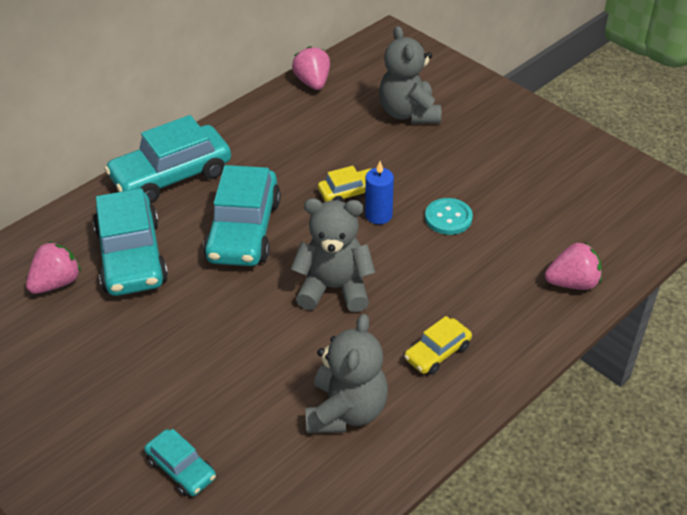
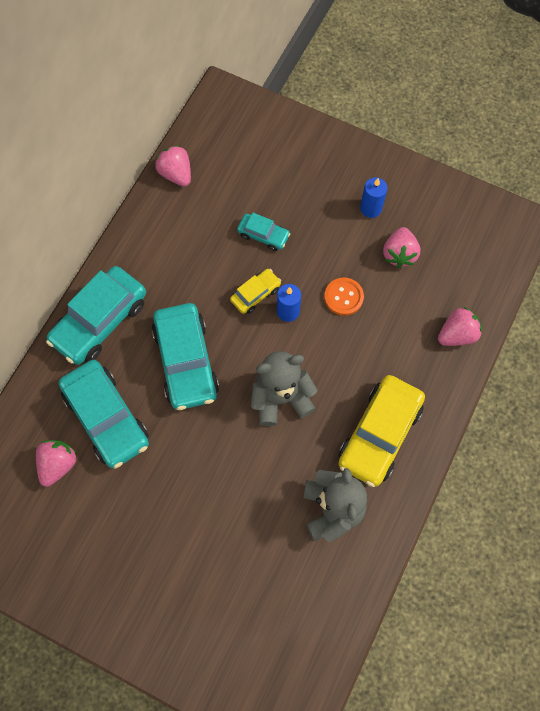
camera: 20 degrees left, 25 degrees up
(181, 469) = (235, 599): turquoise car -> turquoise car (263, 235)
(409, 113) = (272, 188): grey teddy bear -> none
(437, 353) = (379, 434): yellow car -> yellow car, size x1.98
(448, 218) = (343, 297): turquoise button -> orange button
(511, 152) = (371, 208): none -> blue candle
(529, 196) = (399, 254): none -> pink strawberry

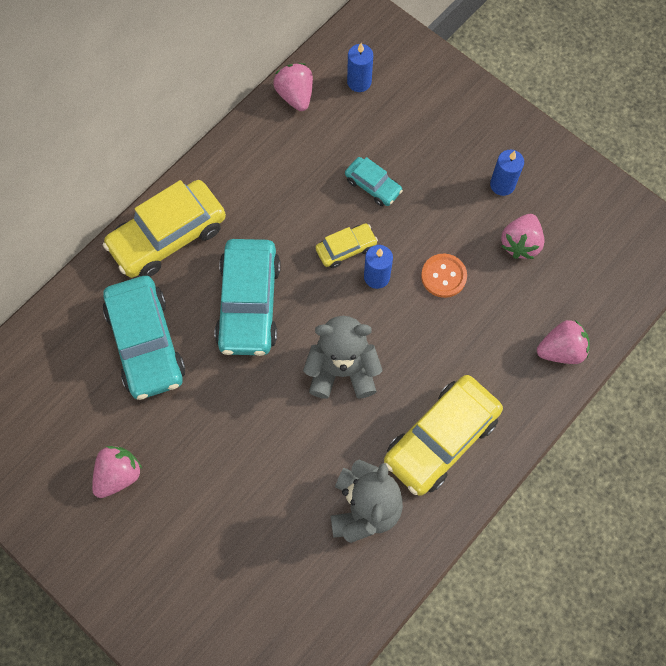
camera: 15 degrees right, 0 degrees up
(58, 464) = (80, 380): pink strawberry -> pink strawberry (119, 475)
(100, 321) = (168, 236): turquoise car -> yellow car
(227, 150) = (359, 82): none -> blue candle

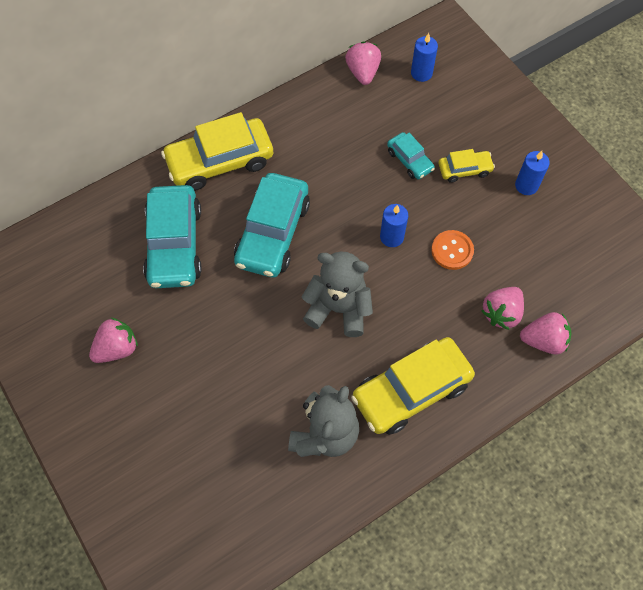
camera: 15 degrees right, 5 degrees down
(346, 249) = (371, 207): yellow car -> yellow car (464, 170)
(520, 243) = (530, 239): pink strawberry -> pink strawberry (501, 313)

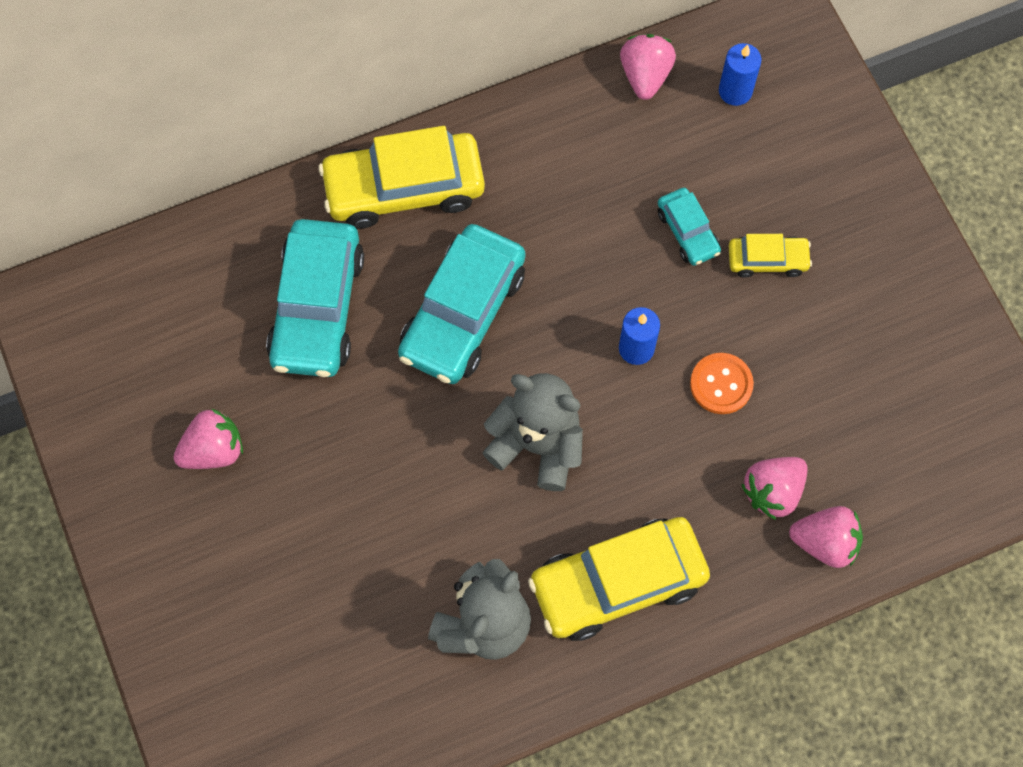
camera: 10 degrees right, 5 degrees up
(526, 185) = (855, 300): blue candle -> none

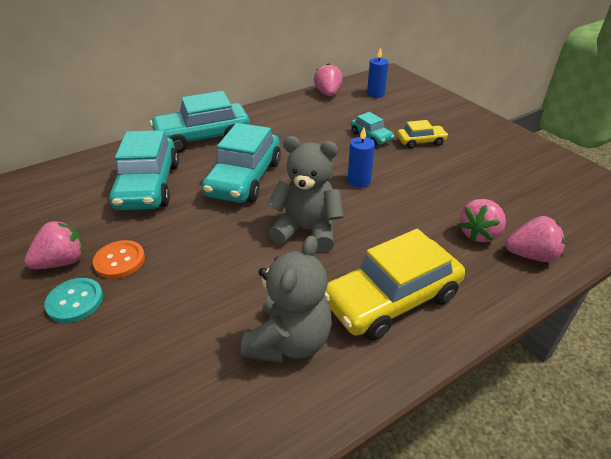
camera: 10 degrees left, 30 degrees down
(238, 521) = (75, 301): none -> turquoise button
(404, 188) = (203, 137): yellow car -> turquoise car
(721, 384) = (418, 190): orange button -> orange button (119, 261)

